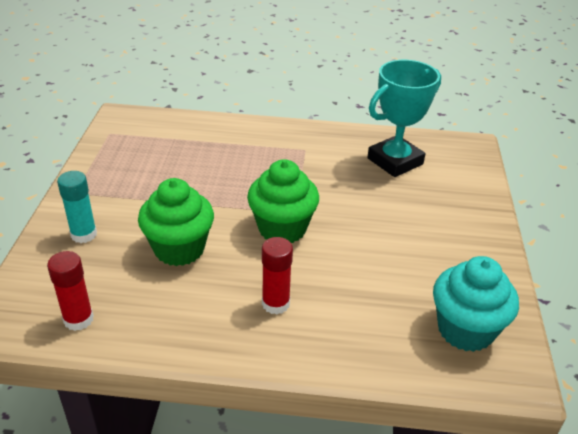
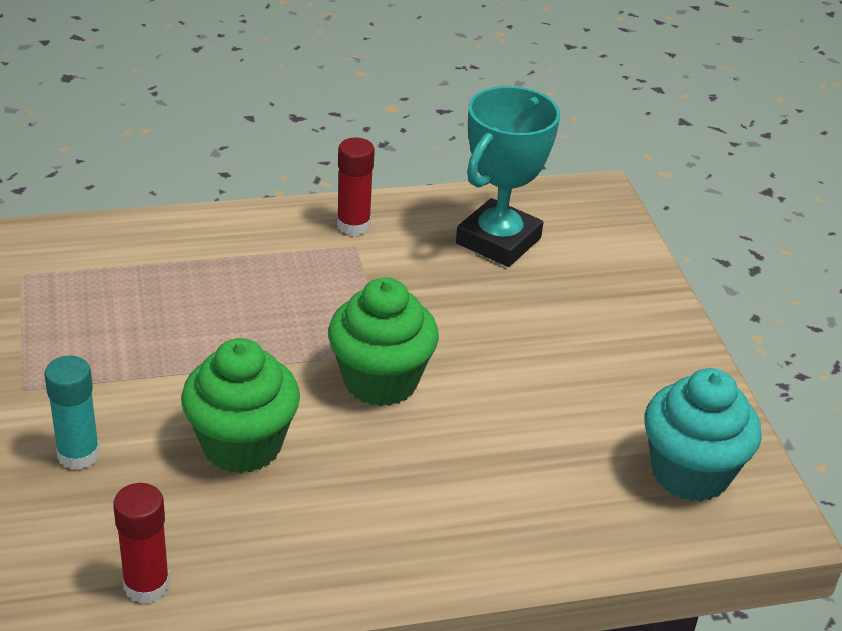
camera: 20 degrees left, 0 degrees up
(275, 303) = (423, 495): red glue stick -> red glue stick (353, 225)

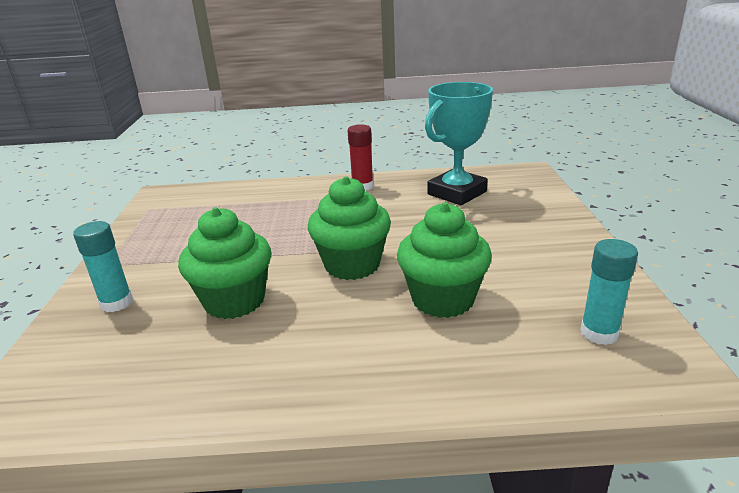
camera: 15 degrees right, 10 degrees down
(146, 585) = (107, 397): red glue stick -> none
(508, 433) = (442, 299): none -> green cupcake
(690, 473) = (599, 333): turquoise cupcake -> turquoise glue stick

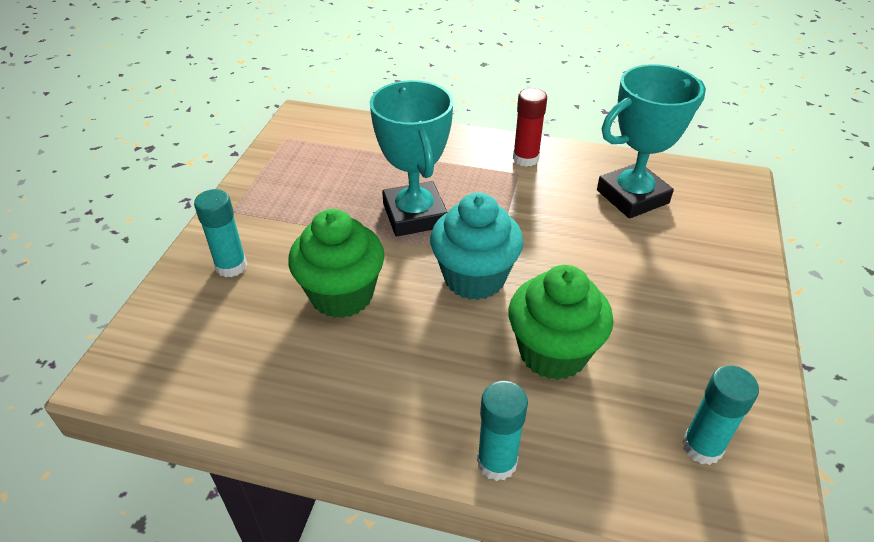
camera: 15 degrees right, 15 degrees up
(283, 235) = (415, 215): none -> turquoise trophy
(352, 265) = (474, 278): green cupcake -> turquoise cupcake
(430, 389) = (497, 462): none -> turquoise glue stick

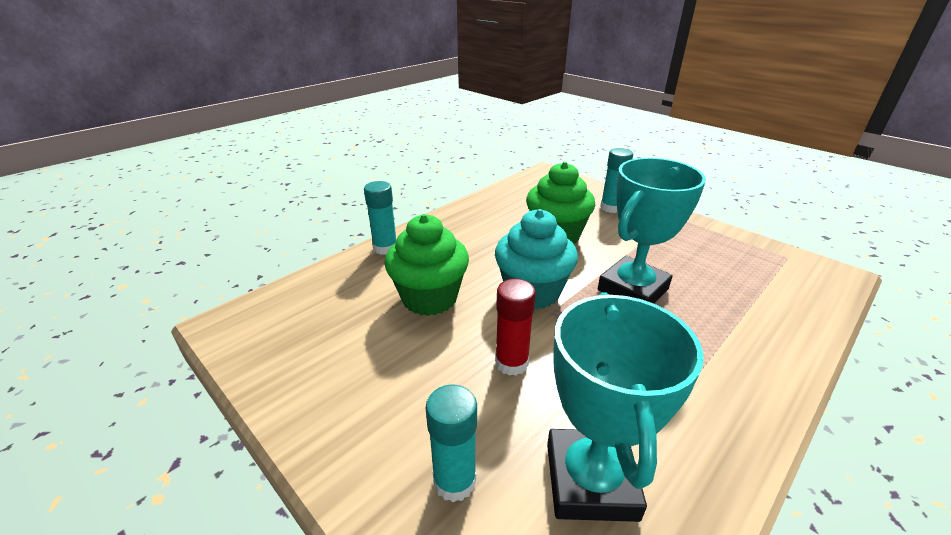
camera: 120 degrees right, 10 degrees down
(415, 215) = (633, 289): turquoise trophy -> turquoise trophy turned 60 degrees counterclockwise
(525, 159) = (718, 410): red glue stick -> red glue stick (511, 363)
(702, 447) = (293, 326): turquoise glue stick -> turquoise glue stick (454, 481)

